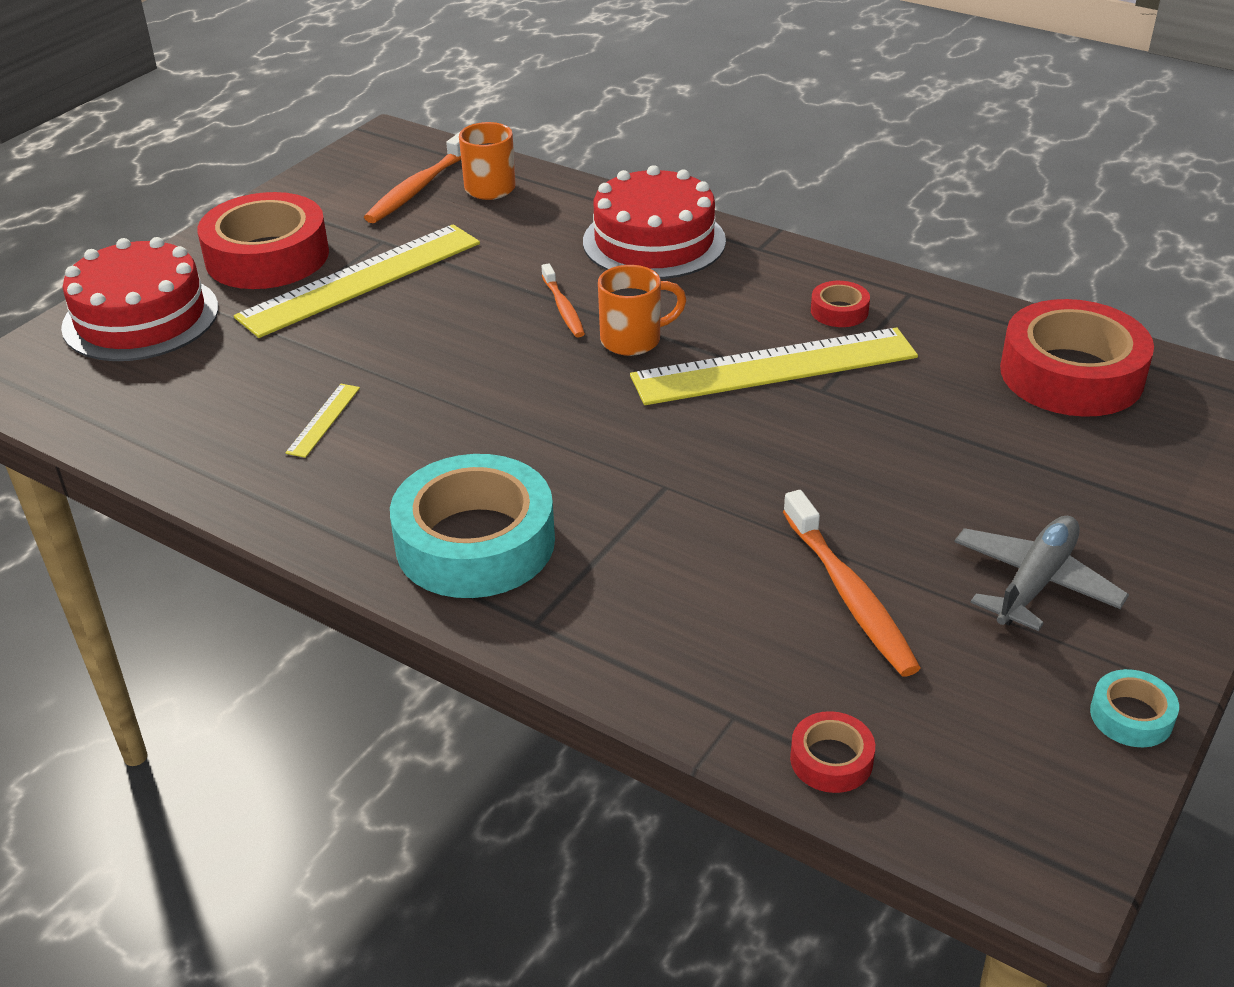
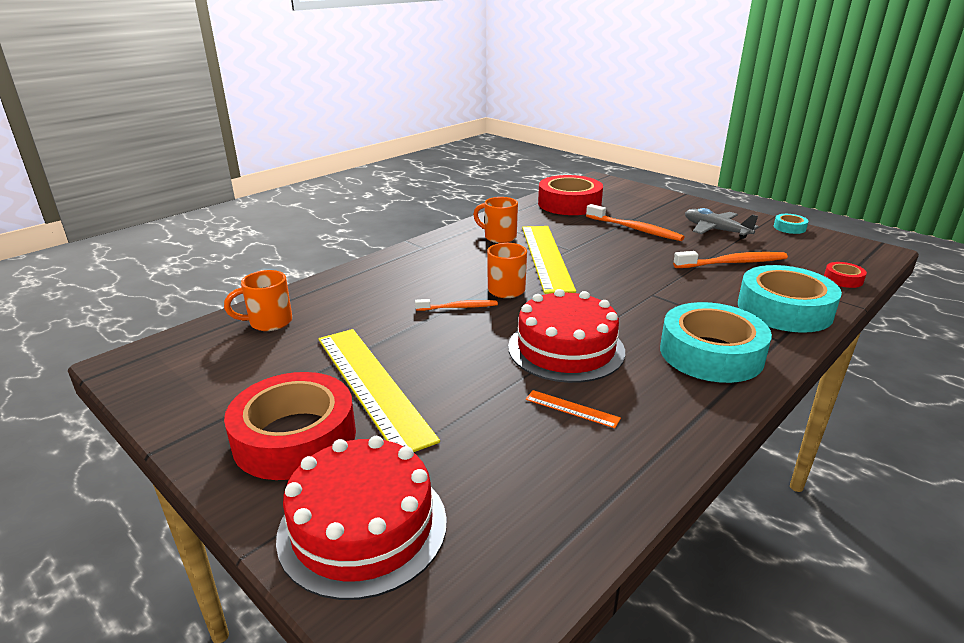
camera: 80 degrees left, 10 degrees down
(323, 420) = (572, 409): yellow ruler -> orange ruler
(419, 188) = (239, 352): orange toothbrush -> orange toothbrush (635, 229)
(653, 645) = (784, 309): none -> turquoise tape
(654, 241) = (394, 273): red cake -> red cake (566, 349)
(839, 311) = (499, 237): red tape -> orange mug

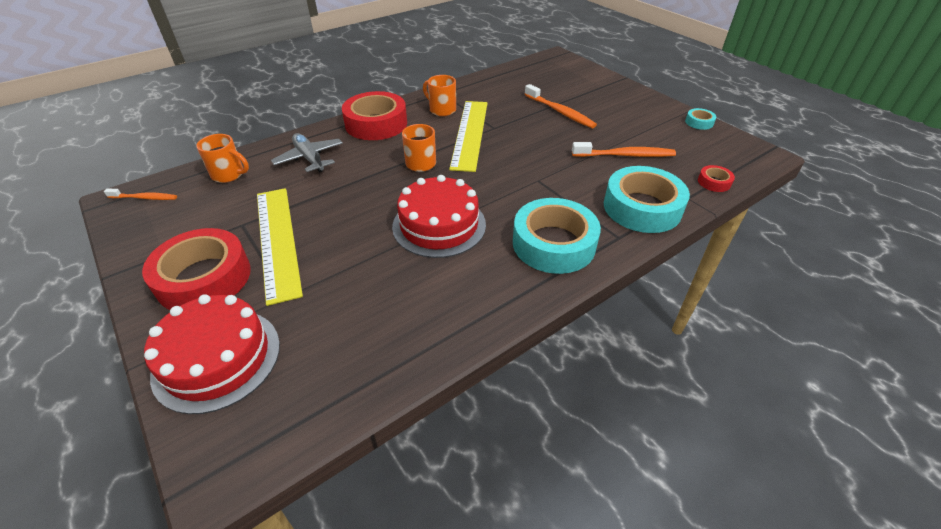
camera: 10 degrees right, 15 degrees up
(269, 322) = (229, 175): orange mug -> orange mug turned 150 degrees counterclockwise
(459, 307) = (375, 176): orange toothbrush -> orange toothbrush (144, 198)
(569, 204) = (518, 80): red tape -> red tape (376, 124)
(572, 409) = (414, 281): orange ruler -> none
(715, 230) = (630, 119): grey plane -> grey plane (309, 158)

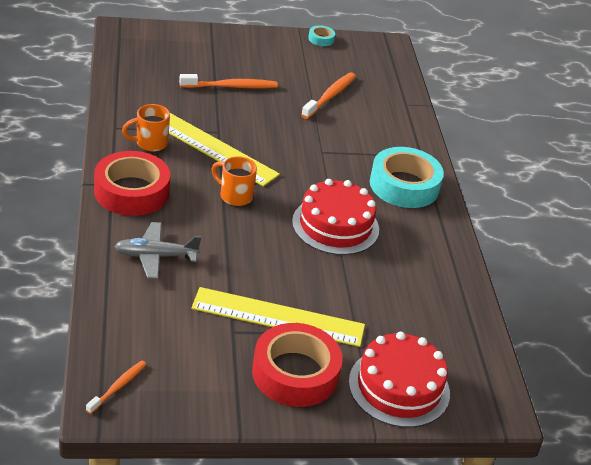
camera: 65 degrees left, 5 degrees down
(229, 175) = (131, 317): orange mug -> none
(642, 207) = (399, 128): turquoise tape -> none
(714, 182) = (399, 83): red tape -> none

